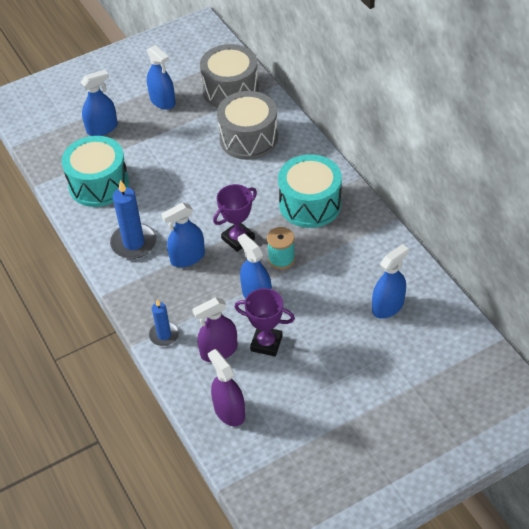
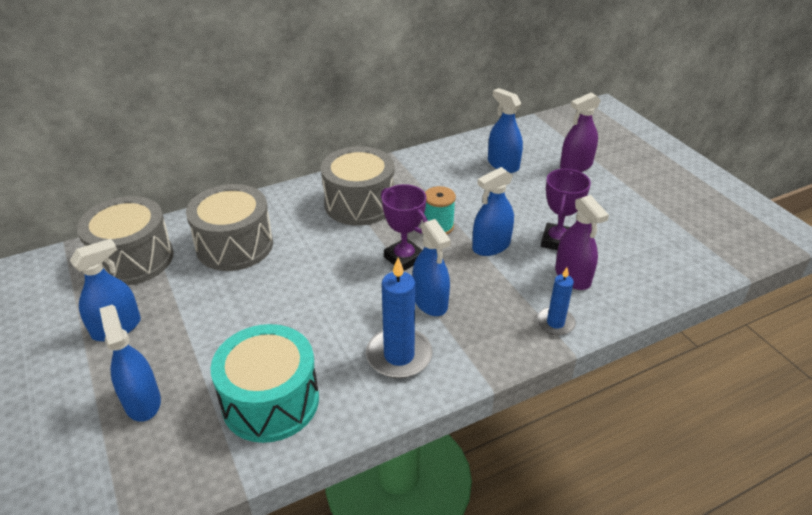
camera: 90 degrees left, 10 degrees down
(229, 411) = (651, 270): purple spray bottle -> purple spray bottle (576, 166)
(310, 204) = (359, 203): turquoise drum -> grey drum

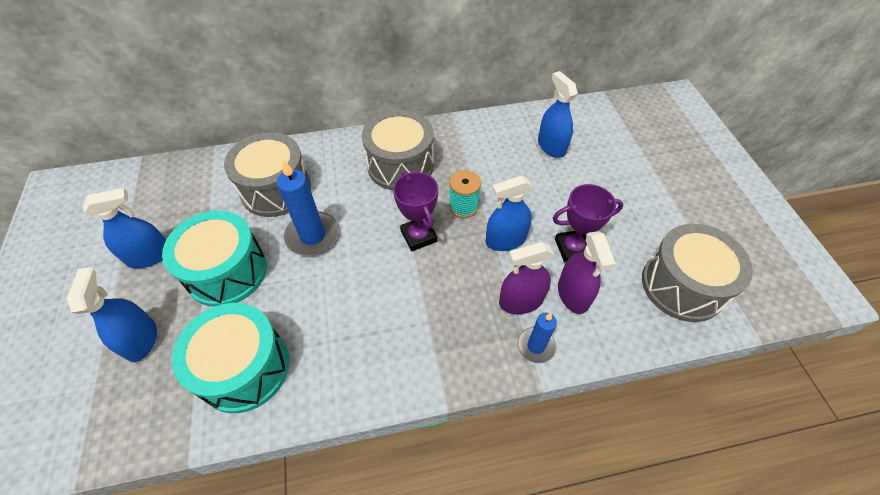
camera: 15 degrees right, 15 degrees up
(133, 259) = (189, 186): grey drum -> grey drum (682, 285)
(213, 325) = (227, 272): none -> turquoise drum
(399, 356) = (374, 347): blue candle -> blue candle (313, 236)
(430, 302) = (424, 292): blue spray bottle -> none
(557, 241) = (572, 248): purple trophy -> purple trophy turned 45 degrees clockwise
(576, 166) = (624, 161): purple spray bottle -> purple spray bottle (521, 301)

